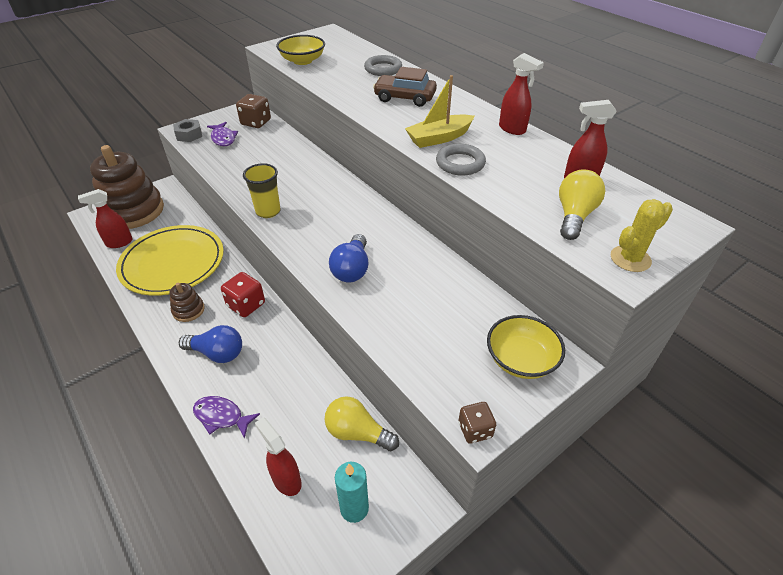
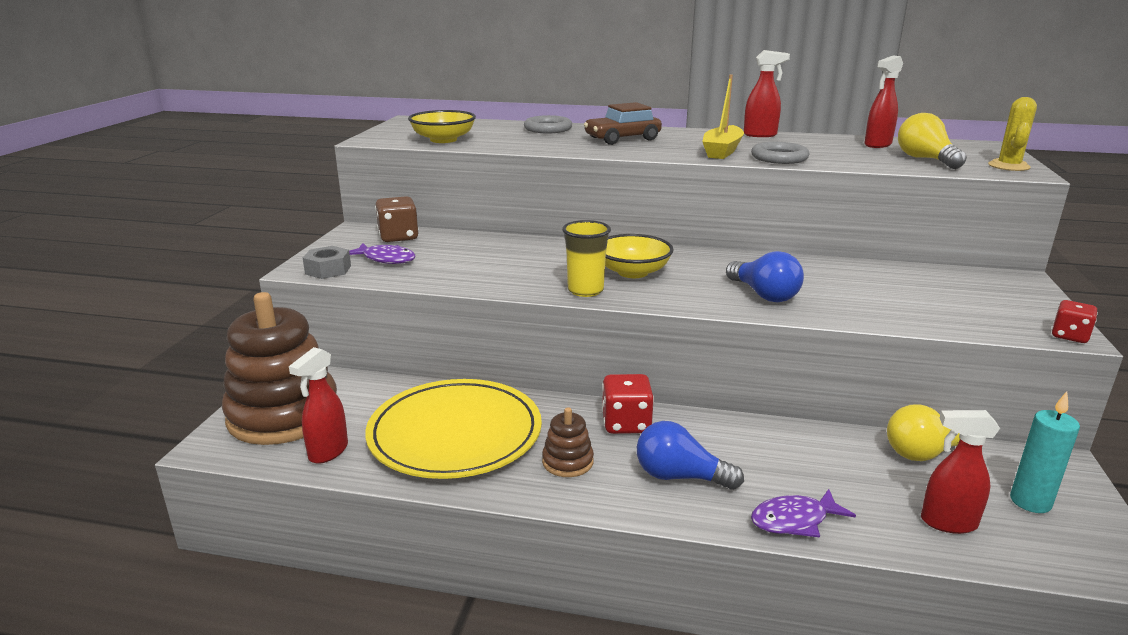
camera: 40 degrees left, 20 degrees down
(217, 353) = (679, 476): blue light bulb -> blue light bulb turned 135 degrees counterclockwise
(475, 430) = (1069, 336): brown dice -> red dice
(521, 360) = (999, 289): yellow bowl -> yellow bowl (633, 272)

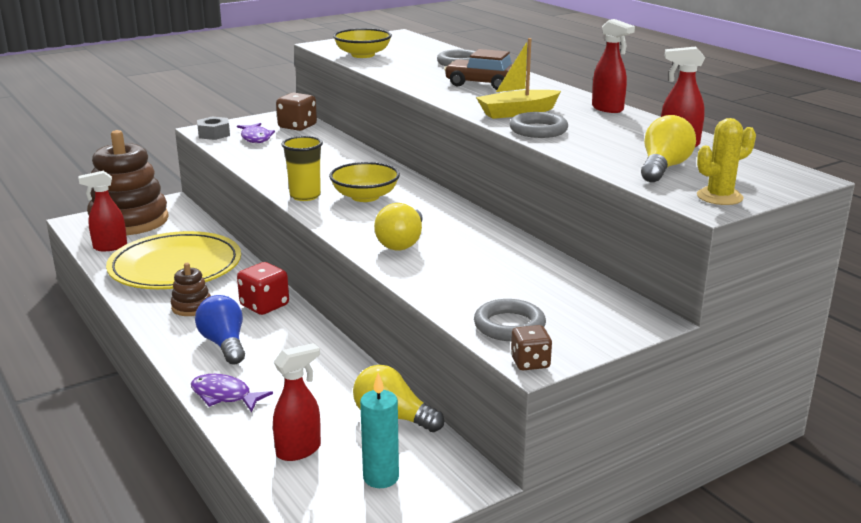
camera: 45 degrees right, 0 degrees up
(764, 295) = (402, 242): blue light bulb -> yellow light bulb
(947, 523) = (299, 450): red spray bottle -> red spray bottle turned 90 degrees clockwise
(989, 319) = (509, 326): none -> grey ring
(1069, 336) = (530, 363): red dice -> brown dice

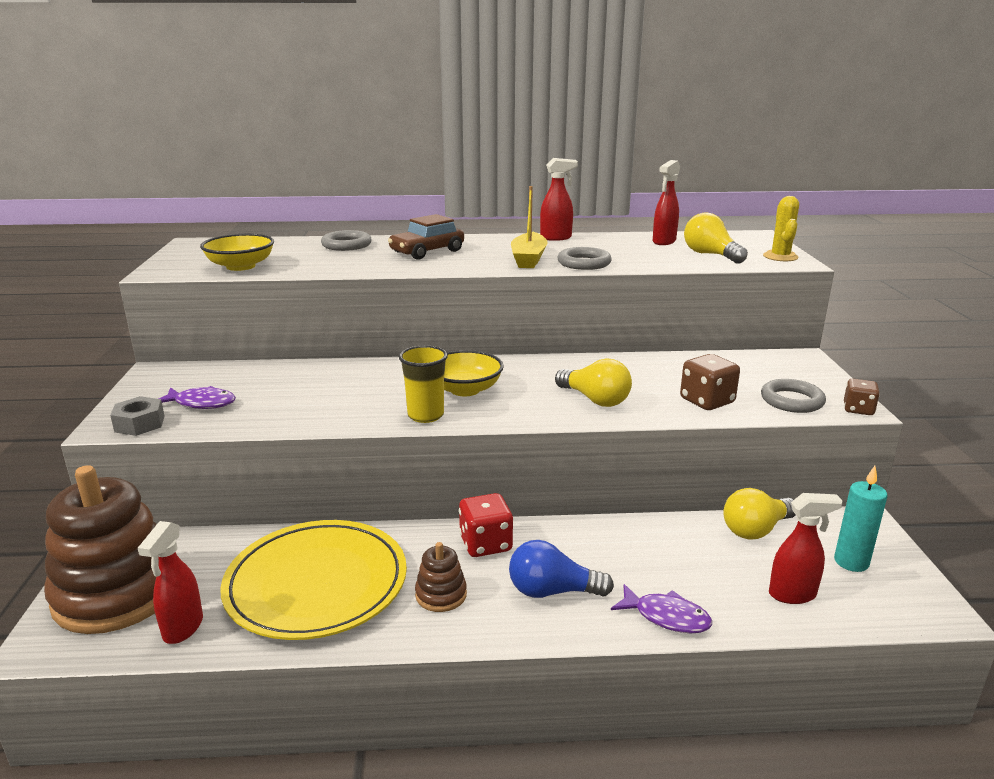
camera: 60 degrees left, 0 degrees up
(224, 396) = (666, 617): purple fish -> purple fish turned 120 degrees counterclockwise
(297, 126) = (206, 375): brown dice -> brown dice (707, 401)
(299, 450) = (793, 594): red spray bottle -> red spray bottle turned 90 degrees clockwise

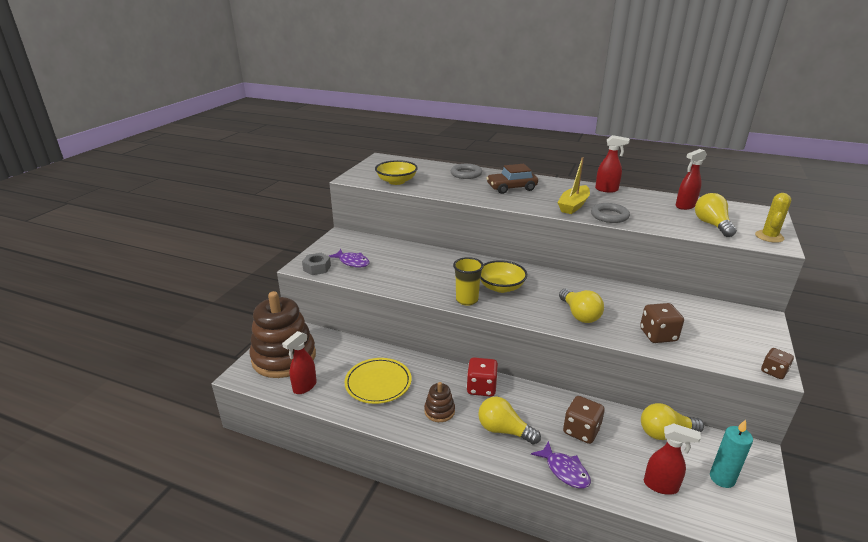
camera: 25 degrees right, 5 degrees up
(316, 583) = (378, 383): yellow plate -> yellow plate, size x0.65
(552, 591) = (504, 430): blue light bulb -> yellow light bulb
(655, 559) = (581, 431): none -> brown dice
(792, 401) = (724, 351): grey ring -> none

